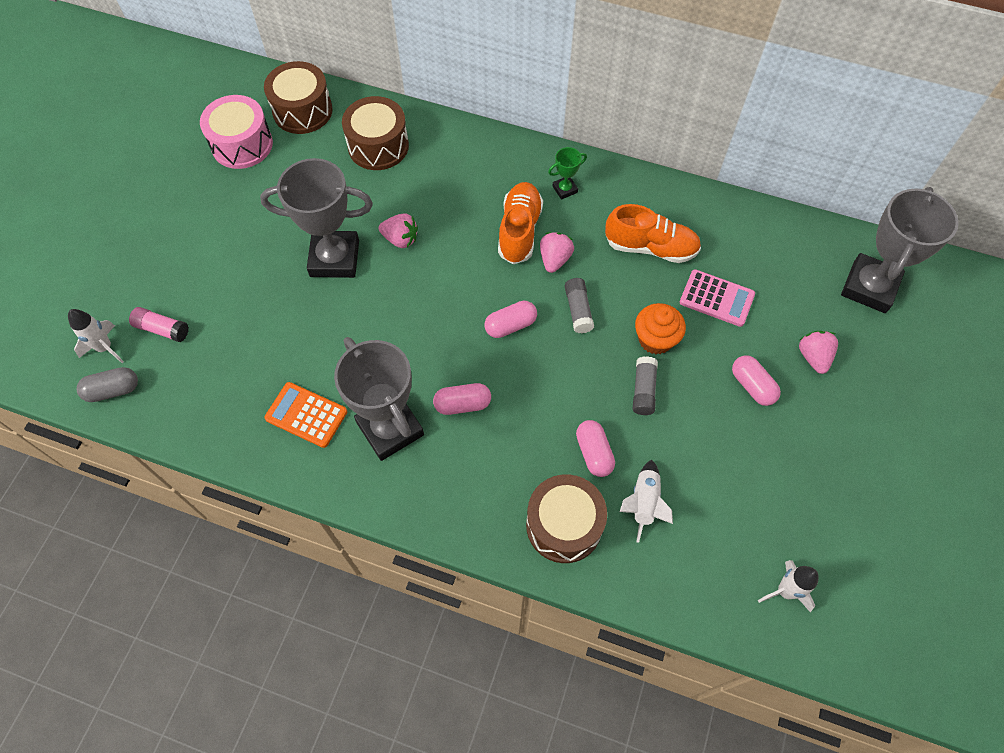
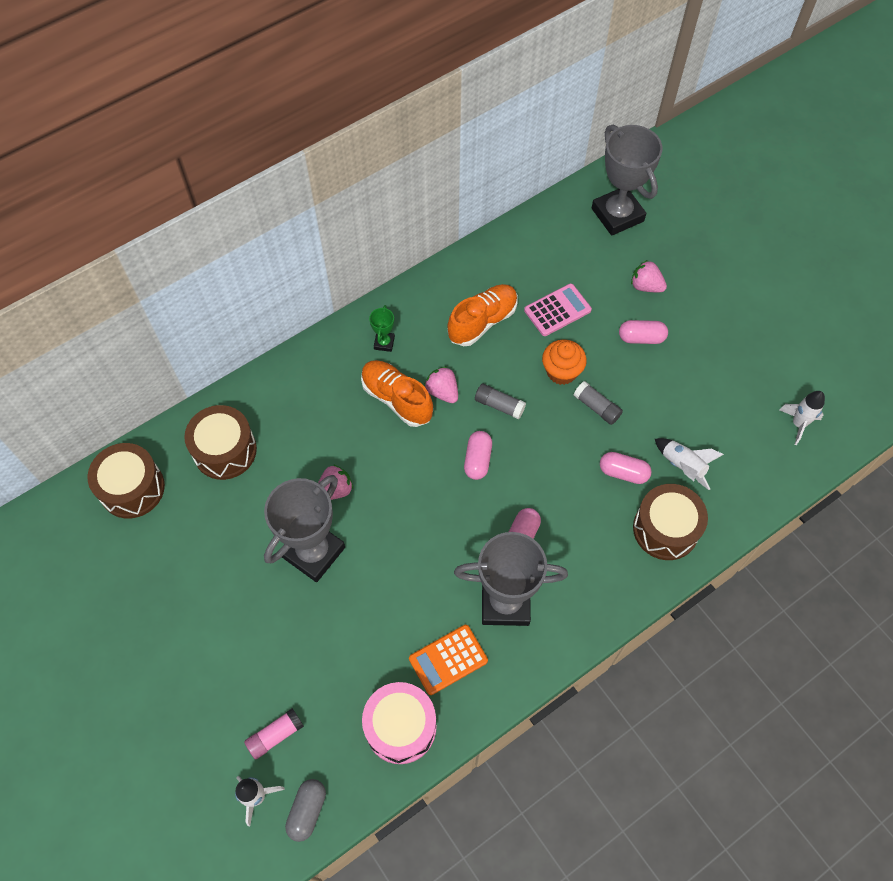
camera: 55 degrees left, 0 degrees up
(242, 144) = (126, 560): pink drum -> pink drum (400, 727)

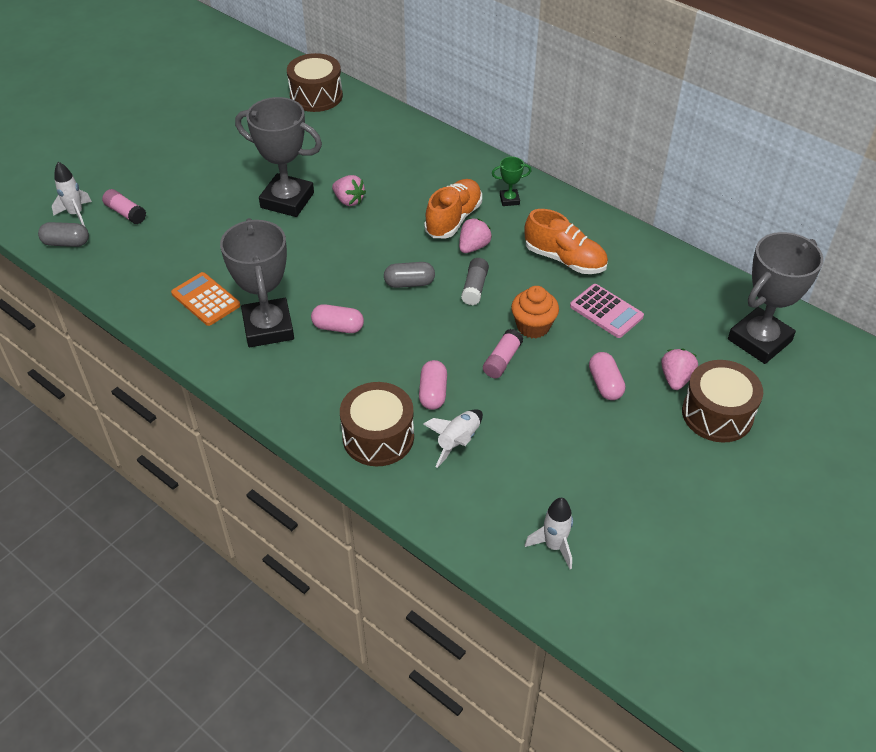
camera: 75 degrees right, 15 degrees down
(225, 450) = (365, 133): brown drum -> brown drum (717, 414)
(400, 727) = (141, 282): pink drum -> none
(477, 460) = (409, 283): pink capsule -> grey capsule
(596, 407) = (502, 360): grey glue stick -> pink glue stick

